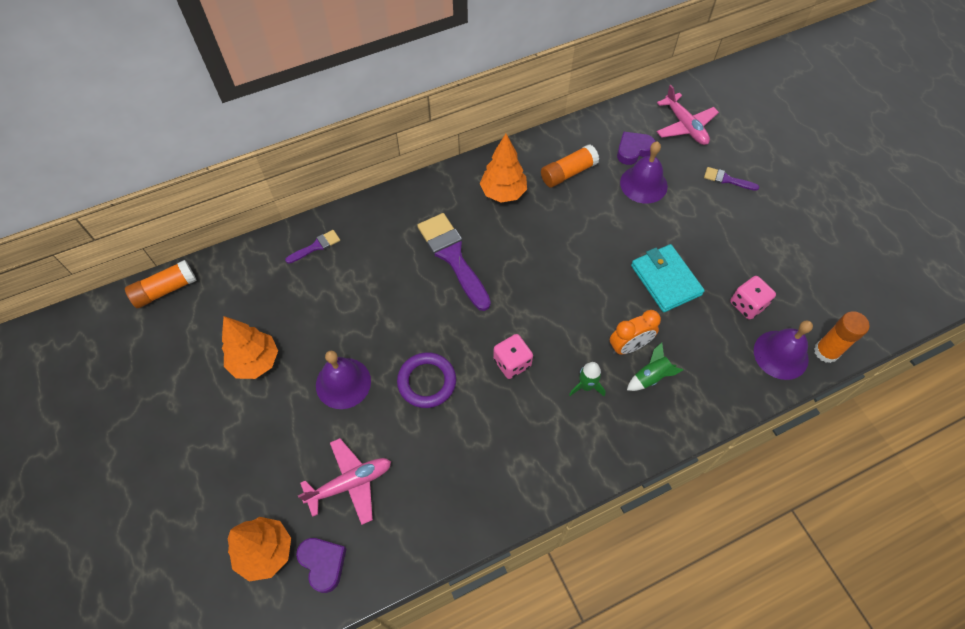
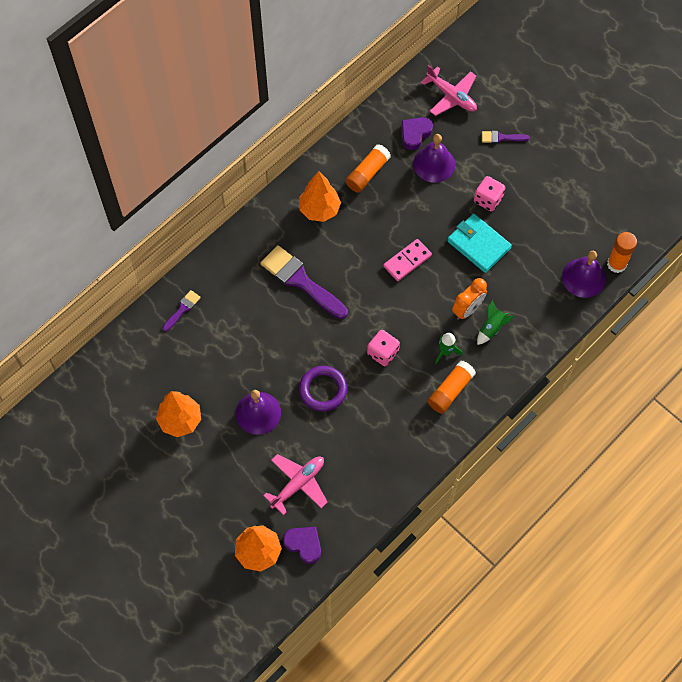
camera: 20 degrees left, 5 degrees up
(165, 290) = (74, 388): orange glue stick -> orange glue stick (450, 391)
(578, 272) = (407, 261): none -> pink domino
(747, 305) = (548, 245): pink dice -> pink dice (488, 199)

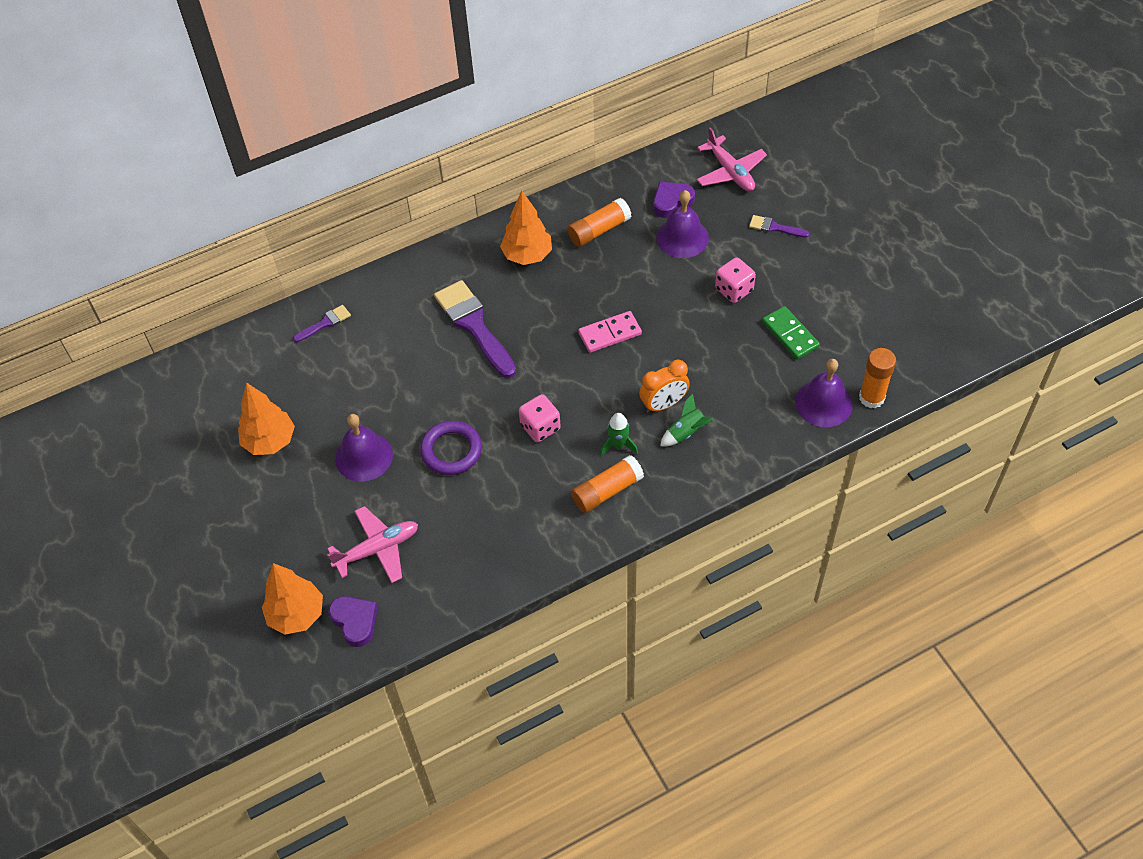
camera: 20 degrees right, 10 degrees down
(479, 245) = (704, 336): turquoise wallet -> none
(542, 227) = (790, 334): none -> green domino

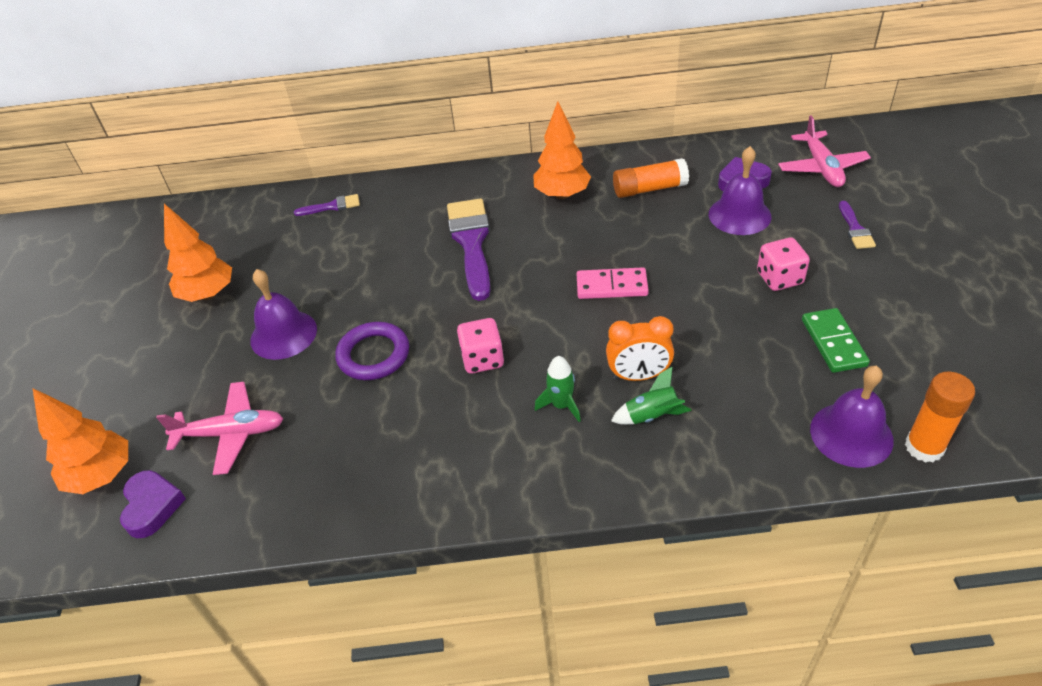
camera: 25 degrees right, 10 degrees down
(607, 491) = (520, 453): orange glue stick -> none
(775, 227) = (855, 229): purple brush -> purple brush turned 135 degrees counterclockwise

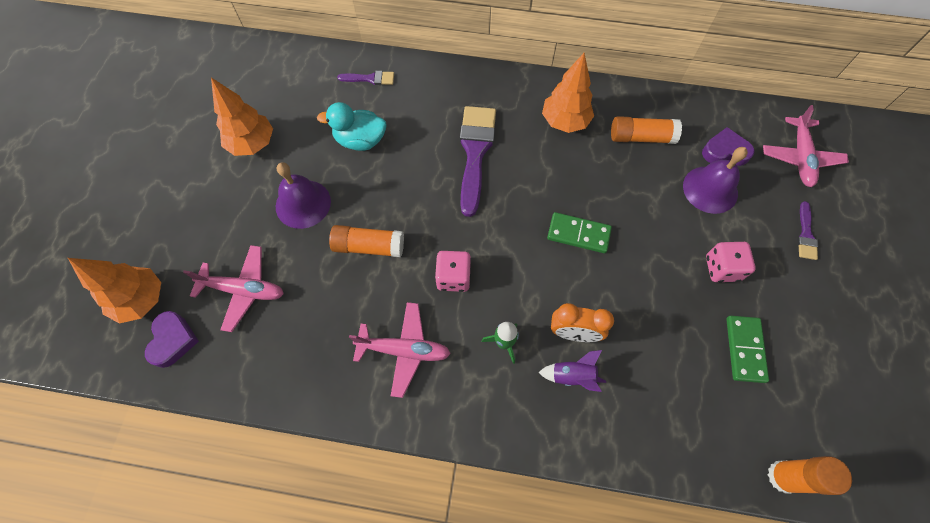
camera: 10 degrees right, 20 degrees up
(336, 262) = (360, 140): none -> turquoise duck
(373, 355) = (369, 246): purple ring -> orange glue stick
(445, 442) = (404, 350): none -> pink plane
(611, 286) = (578, 234): pink domino -> green domino
(651, 416) = (572, 376): green rocket -> purple rocket
(851, 434) = (727, 445): purple bell -> none

